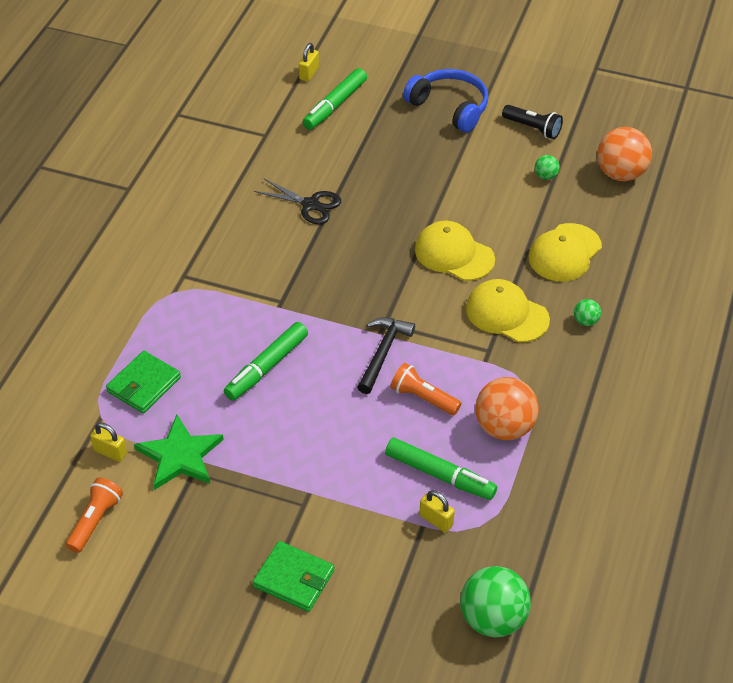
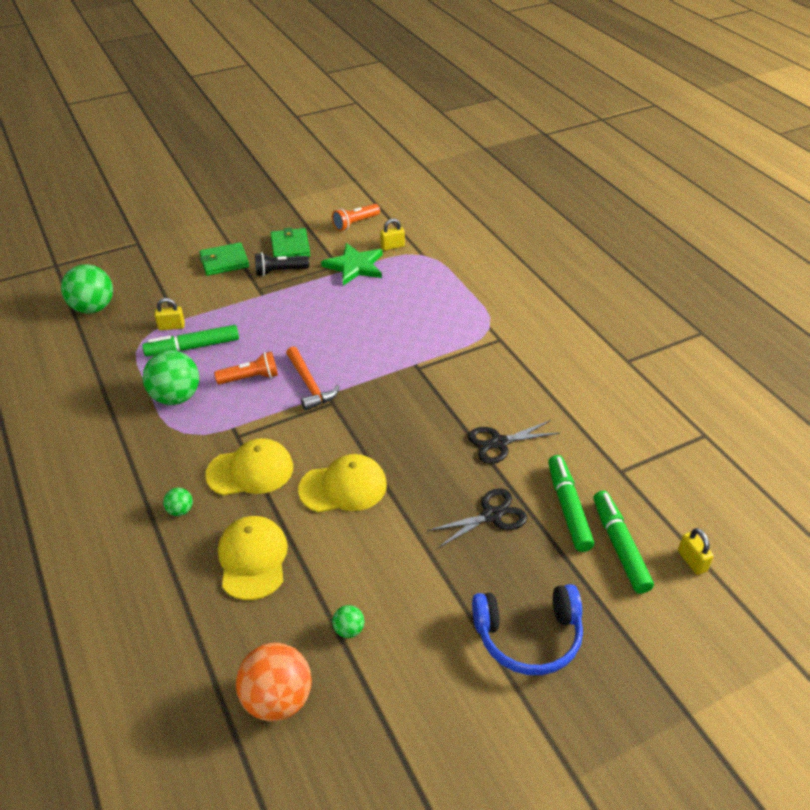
camera: 135 degrees right, 5 degrees down
(95, 521) = (355, 223): orange flashlight -> orange flashlight turned 75 degrees clockwise
(144, 385) = (424, 279): green wallet -> green wallet (290, 247)
(266, 367) = (371, 330): green marker -> green marker (568, 508)
(382, 170) = (492, 515): none -> black scissors
(382, 353) = (309, 384): black hammer -> orange hammer
(504, 427) = (176, 397): orange ball -> green ball
(533, 128) = (423, 683): black flashlight -> black flashlight (280, 271)

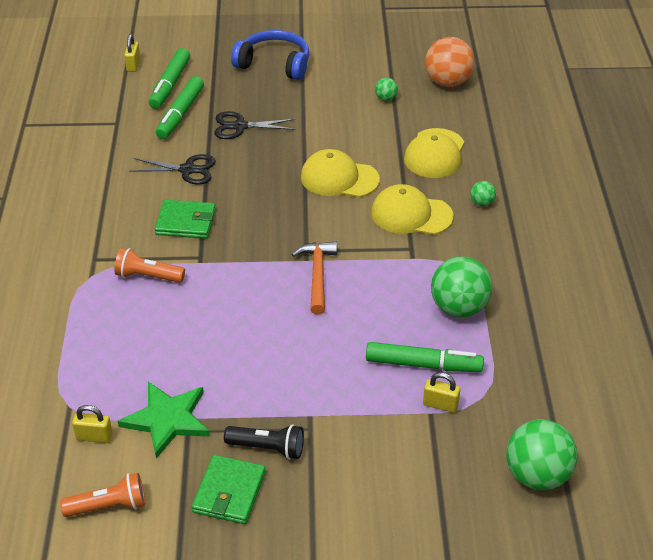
camera: 155 degrees left, 0 degrees up
(224, 262) = (334, 498): green wallet -> green wallet (185, 222)
(250, 378) = (374, 303): orange flashlight -> orange flashlight (148, 276)

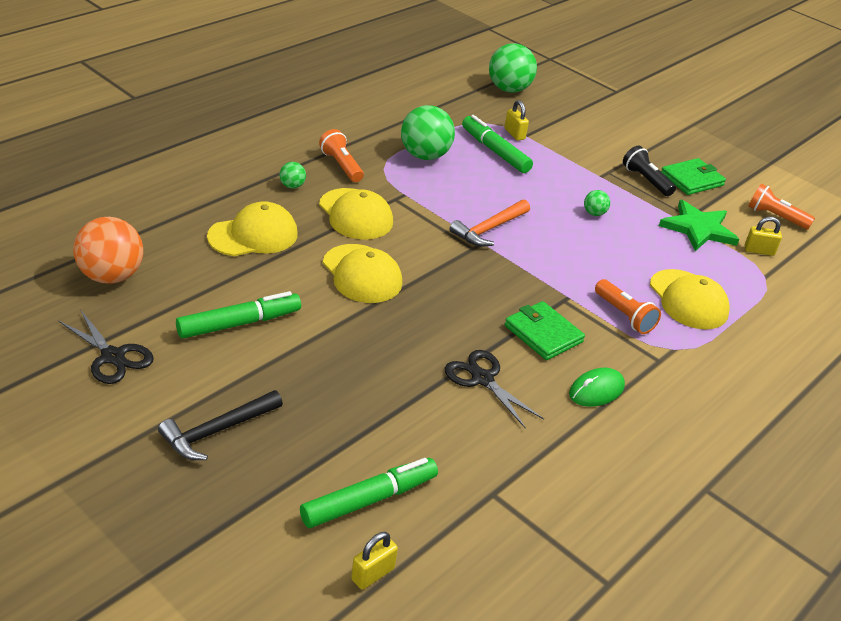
camera: 140 degrees left, 5 degrees down
(94, 437) = (759, 251): yellow padlock -> yellow padlock turned 45 degrees counterclockwise
(114, 327) = (688, 300): none -> yellow cap
(116, 210) = (596, 390): none -> green mouse
(180, 114) = (409, 448): green marker -> green marker (239, 323)
(240, 126) = (370, 385): black scissors -> black scissors (113, 357)
(274, 64) = (218, 431): blue headphones -> black hammer
(386, 98) = (192, 305): green ball -> green ball (594, 213)
(488, 246) = (341, 166): none -> orange flashlight

